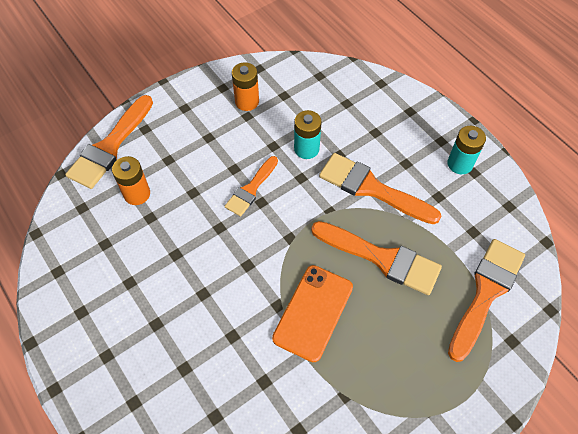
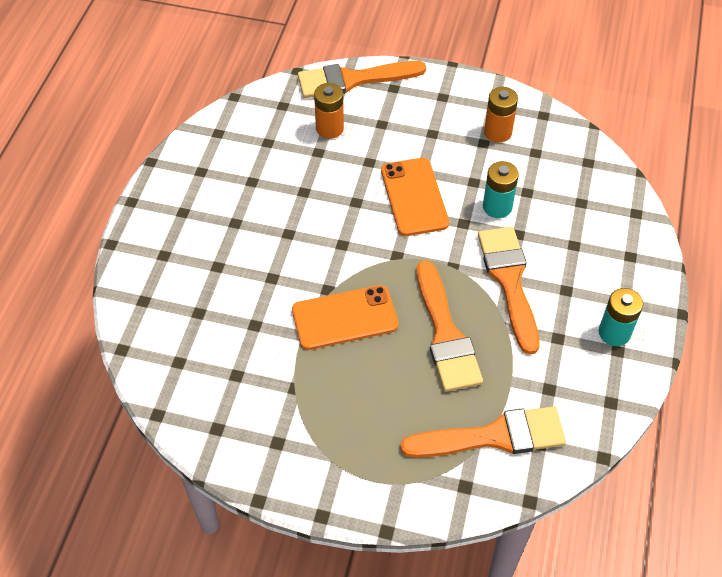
camera: 50 degrees right, 5 degrees down
(251, 189) = (414, 197): orange brush -> orange phone

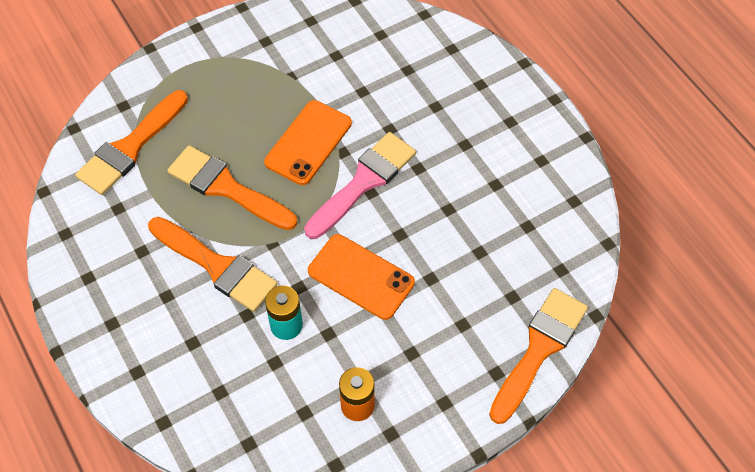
camera: 135 degrees right, 5 degrees up
(329, 128) = (497, 281): orange battery -> none
(338, 255) = (363, 182): none -> pink brush
(614, 333) = (101, 289): turquoise battery -> none

